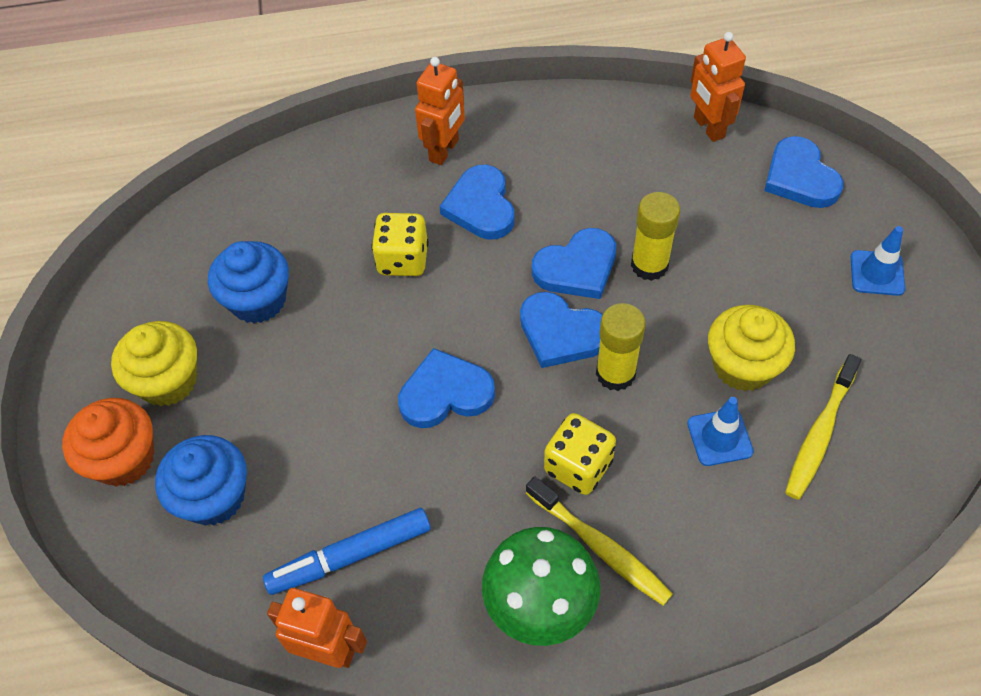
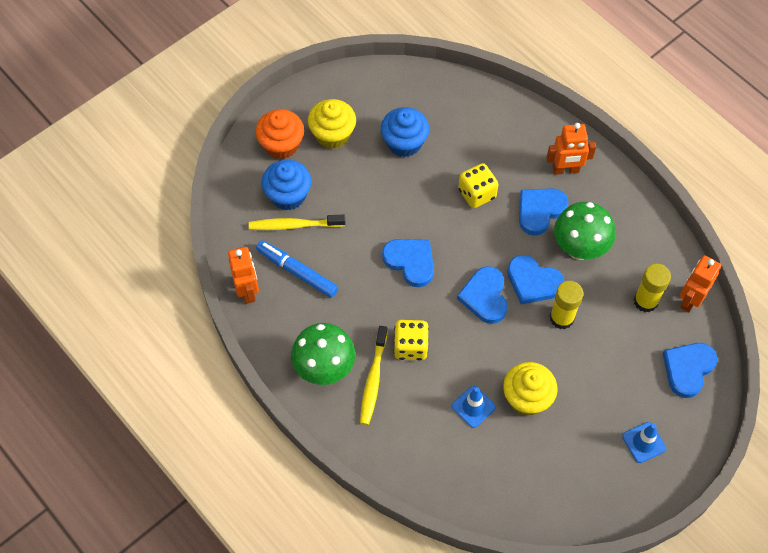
camera: 55 degrees right, 5 degrees up
(564, 195) = (579, 249): none -> green mushroom
(615, 373) = (478, 336): yellow glue stick -> yellow glue stick (645, 301)
(819, 433) = (510, 456): yellow toothbrush -> yellow toothbrush (294, 225)

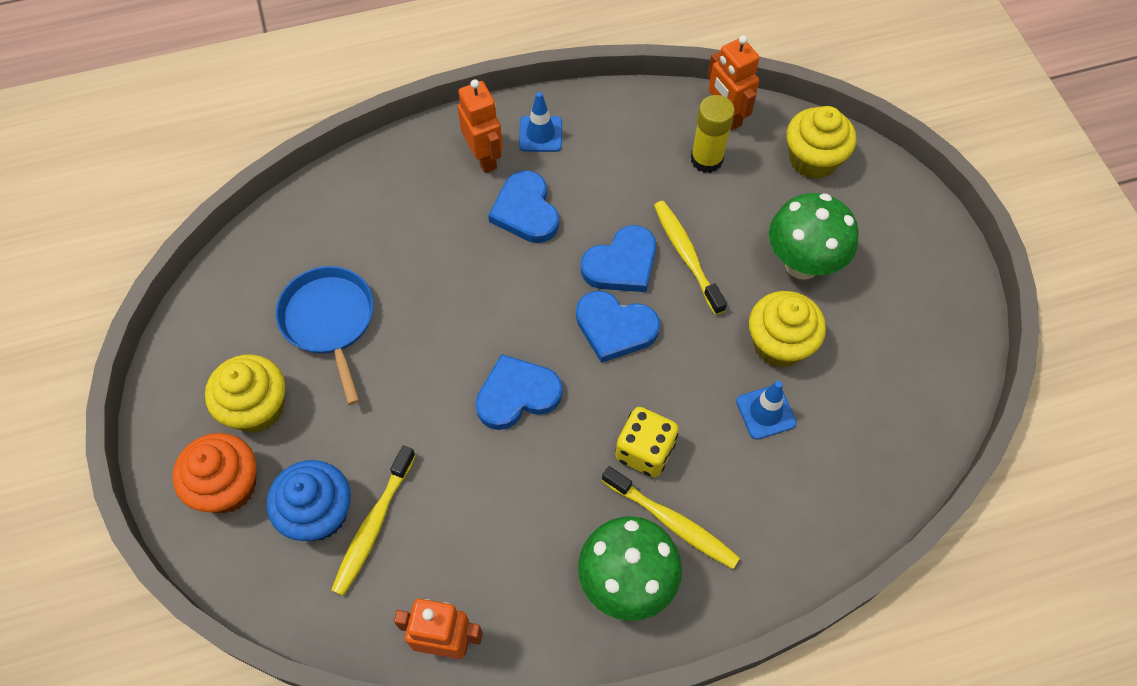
camera: 65 degrees left, 0 degrees up
(297, 272) = (452, 554): blue marker -> none
(404, 143) = (329, 321): blue cupcake -> blue pan
(477, 194) = (460, 269): yellow dice -> none
(561, 318) = (687, 255): yellow glue stick -> yellow toothbrush
(565, 170) = (484, 158): orange robot -> orange robot turned 45 degrees counterclockwise
(579, 249) = (601, 194): green mushroom -> green mushroom (802, 264)
(644, 442) = (888, 246): blue traffic cone -> blue traffic cone (540, 134)
(688, 369) = (813, 159): blue heart -> yellow cupcake

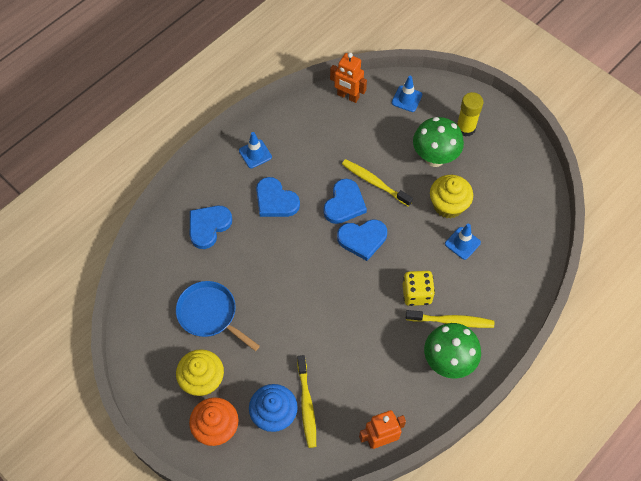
camera: 30 degrees left, 0 degrees up
(484, 158) = (233, 182): orange robot -> none
(517, 395) = (335, 300): blue heart -> blue heart (208, 226)
(706, 159) = (352, 125): yellow glue stick -> yellow glue stick (465, 128)
(813, 159) = (406, 99): yellow cupcake -> blue traffic cone

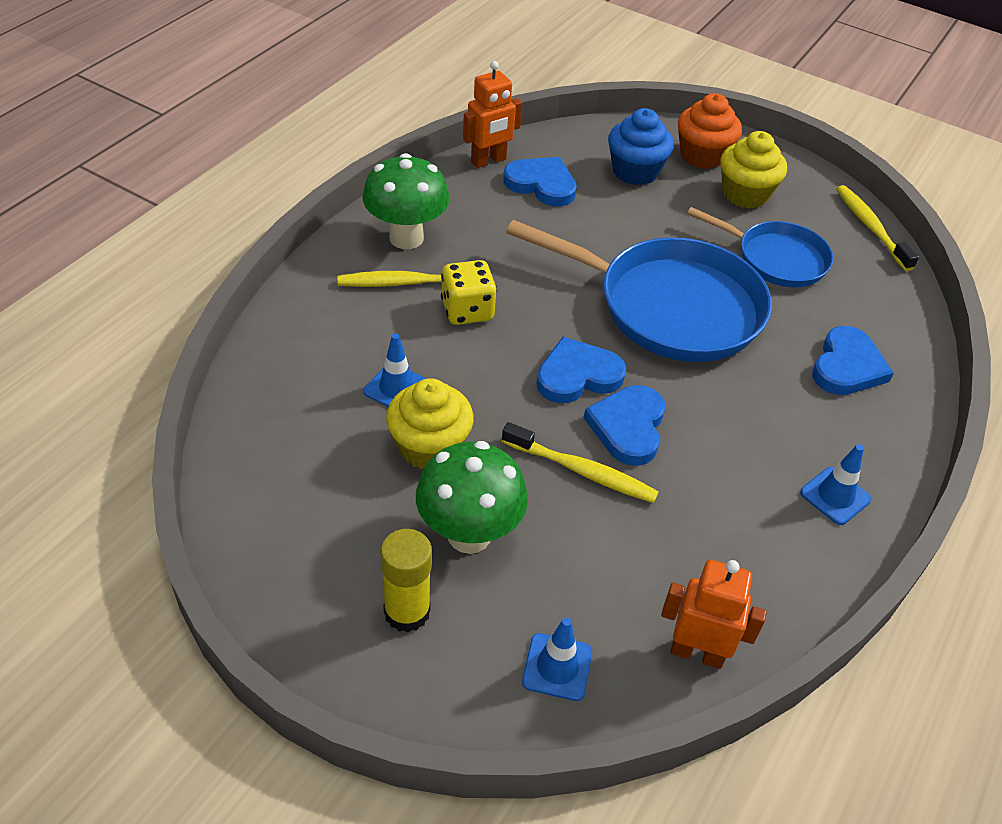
camera: 165 degrees right, 15 degrees down
(275, 200) = (755, 418): blue heart -> blue heart (541, 184)
(294, 282) = (670, 307): none -> blue pan
(306, 405) = (596, 183): yellow toothbrush -> yellow toothbrush (871, 227)

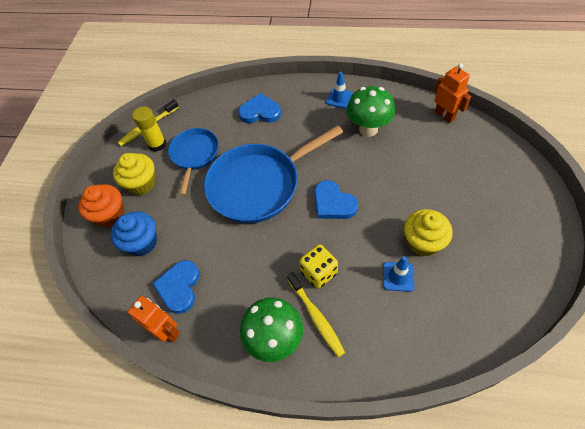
camera: 105 degrees left, 10 degrees up
(407, 611) = (509, 207): yellow glue stick -> yellow glue stick (157, 144)
(469, 534) = (456, 203): green mushroom -> green mushroom (368, 129)
(557, 667) = (487, 150): blue traffic cone -> none
(582, 471) = (390, 179): yellow toothbrush -> none
(628, 427) = (352, 172): blue heart -> none
(670, 307) = (258, 185): blue pan -> blue pan turned 120 degrees counterclockwise
(697, 653) = (444, 115): orange robot -> orange robot turned 150 degrees clockwise

